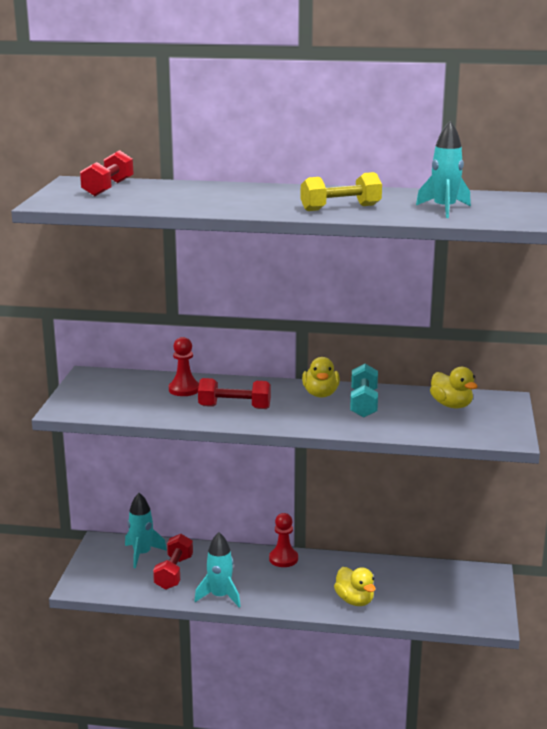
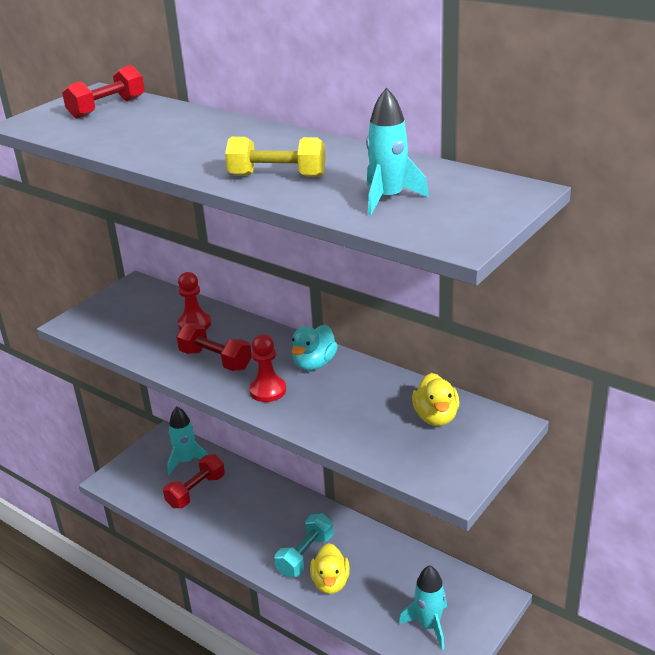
camera: 30 degrees right, 10 degrees up
(220, 596) = (213, 532): turquoise rocket -> turquoise rocket (429, 625)
(283, 559) = (303, 508): red pawn -> red pawn (268, 390)
(320, 394) = (314, 364): yellow duck -> turquoise duck
(363, 403) = (344, 389): turquoise dumbbell -> turquoise dumbbell (305, 555)

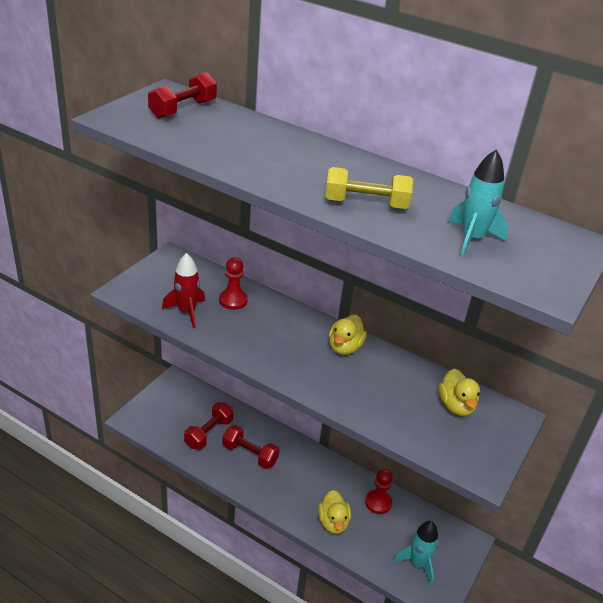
camera: 10 degrees left, 5 degrees up
(139, 339) = (186, 312): none -> red rocket
(186, 461) = (197, 404): turquoise rocket -> none
(215, 360) = (258, 338): red dumbbell -> red dumbbell (250, 454)
(268, 390) = (310, 371): red pawn -> red pawn (378, 502)
(305, 555) = (309, 496): turquoise dumbbell -> none
(314, 364) = (344, 347): turquoise duck -> yellow duck

